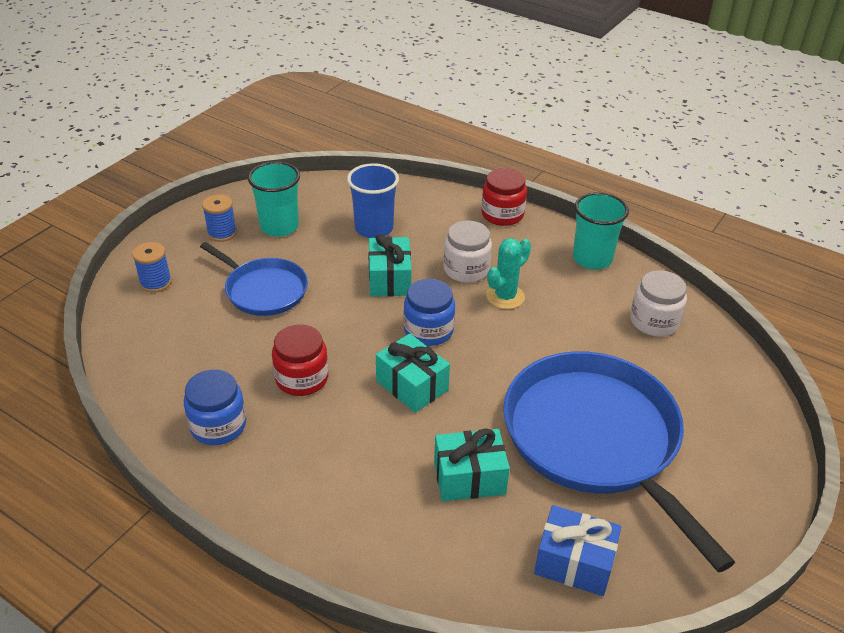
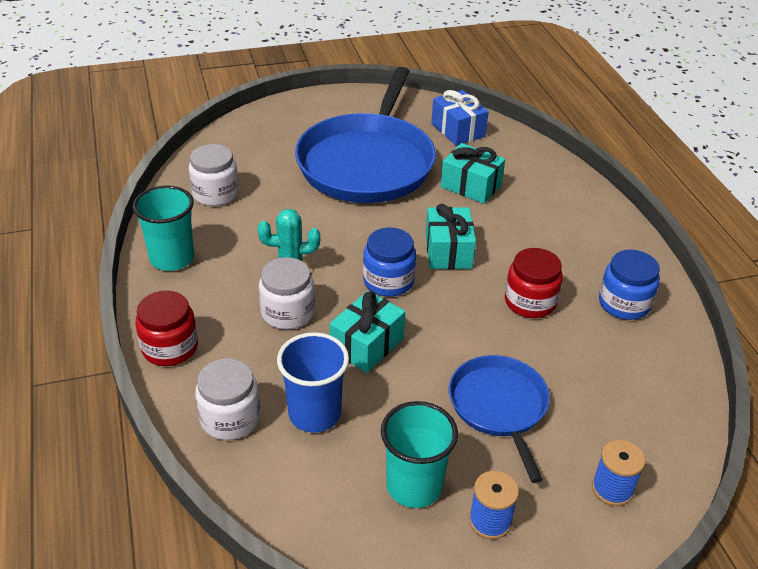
camera: 140 degrees left, 0 degrees up
(417, 204) = (230, 418): none -> white jar

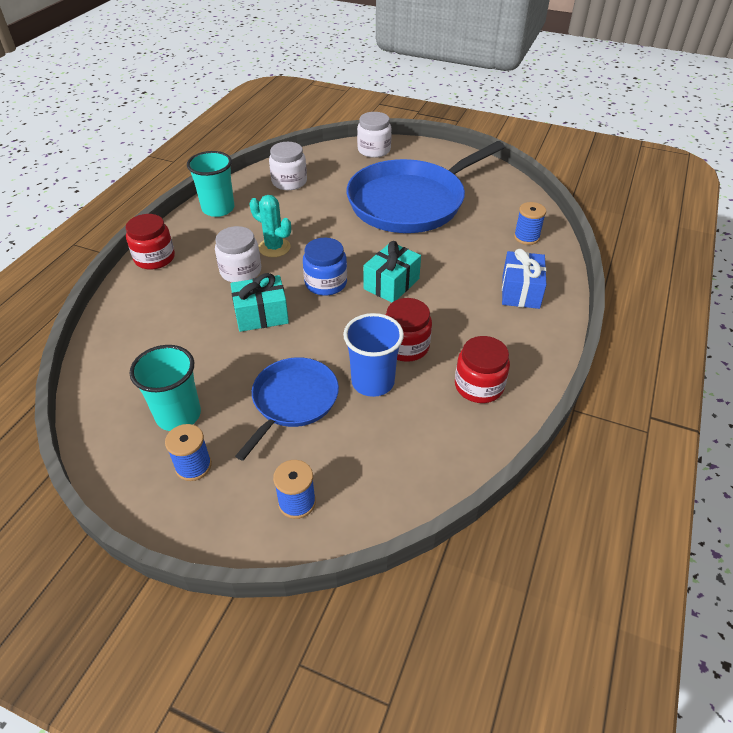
camera: 40 degrees right, 5 degrees up
(230, 418) = (134, 314): white jar -> white jar (374, 150)
(314, 414) = (179, 338): blue cup -> blue cup (373, 382)
(458, 130) = (507, 206): blue gift -> blue gift (520, 291)
(471, 186) = (466, 248): turquoise gift -> none
(507, 153) = (526, 237): none -> blue spool
(624, 303) = (479, 386): blue jar -> red jar

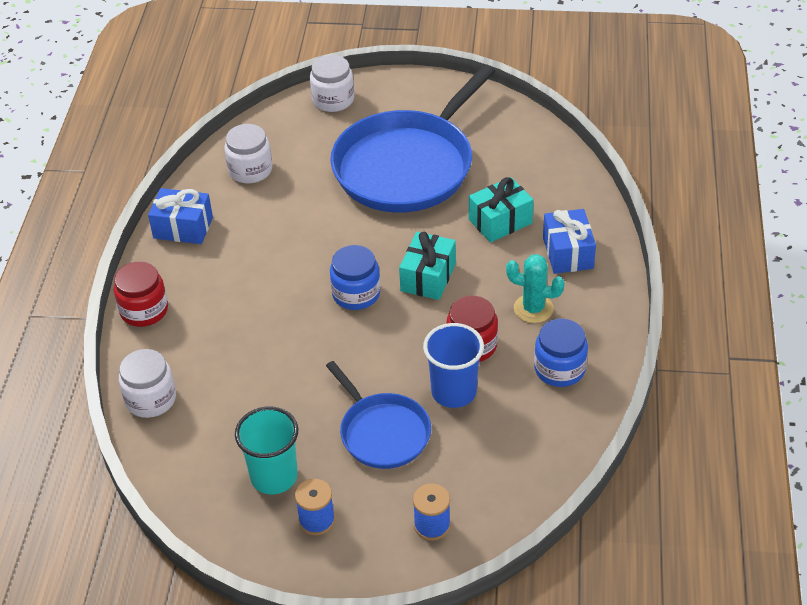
camera: 15 degrees left, 0 degrees up
(218, 209) = (183, 228): turquoise cup -> blue gift
(240, 271) = (253, 302): white jar -> white jar (151, 399)
(261, 315) = (303, 348): turquoise gift -> turquoise gift (500, 221)
(274, 247) = (277, 263): turquoise cactus -> turquoise cactus (533, 309)
(293, 401) = (382, 432): blue pan -> blue pan turned 135 degrees clockwise
(479, 386) = (559, 369): red jar -> blue jar
(526, 237) = (553, 183): blue spool -> none

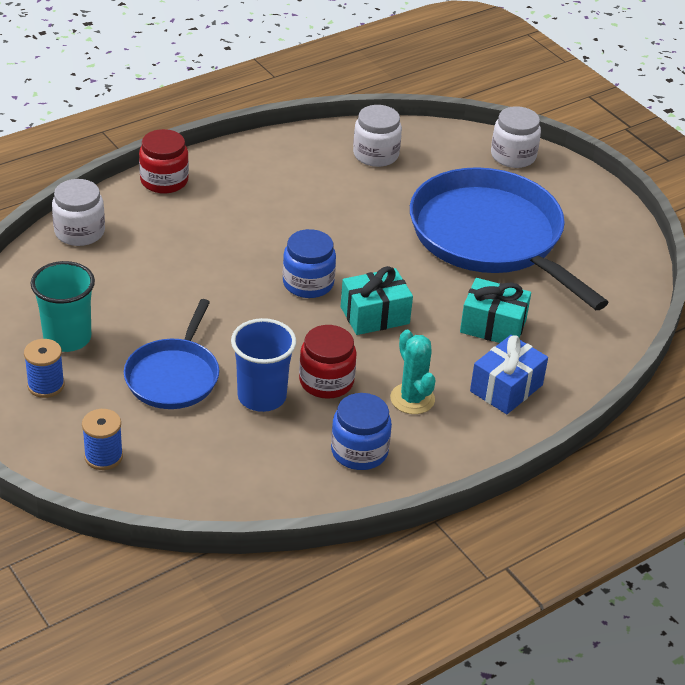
camera: 45 degrees right, 5 degrees down
(183, 228) = (271, 154): blue gift -> none
(407, 166) = (490, 237): blue pan -> blue pan turned 60 degrees clockwise

